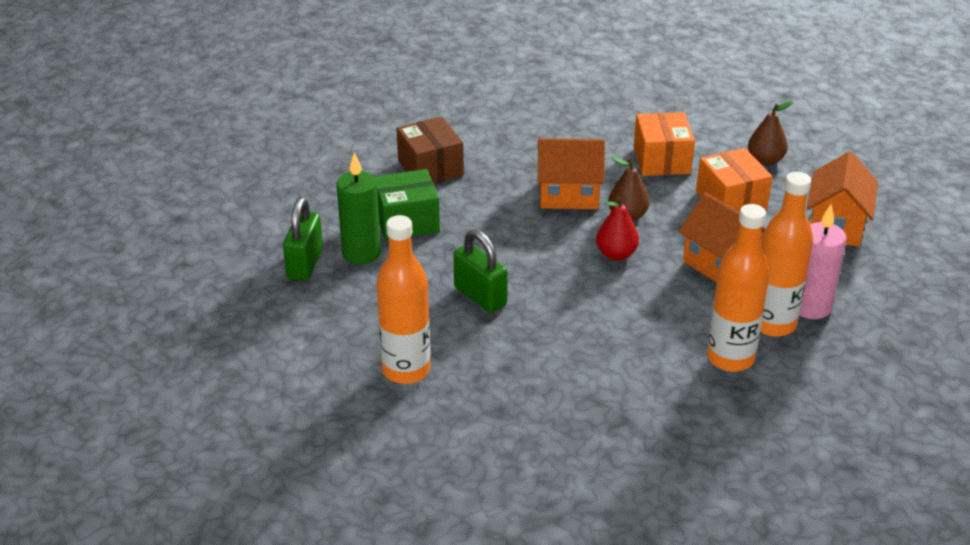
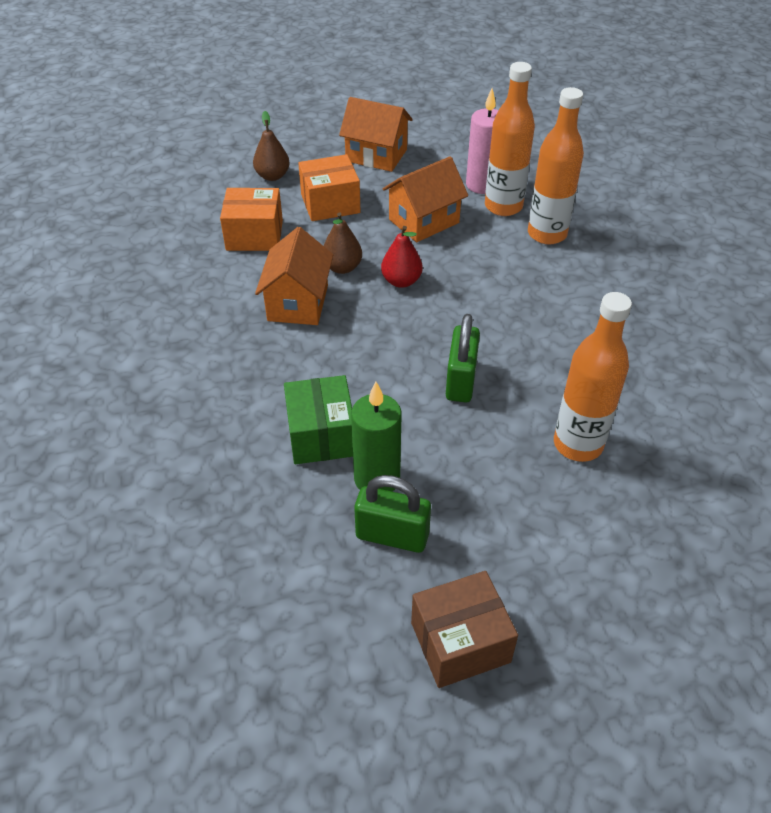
camera: 85 degrees left, 10 degrees up
(430, 168) = (218, 410): brown box -> brown box (460, 642)
(480, 296) = (461, 381): green padlock -> green padlock turned 45 degrees counterclockwise

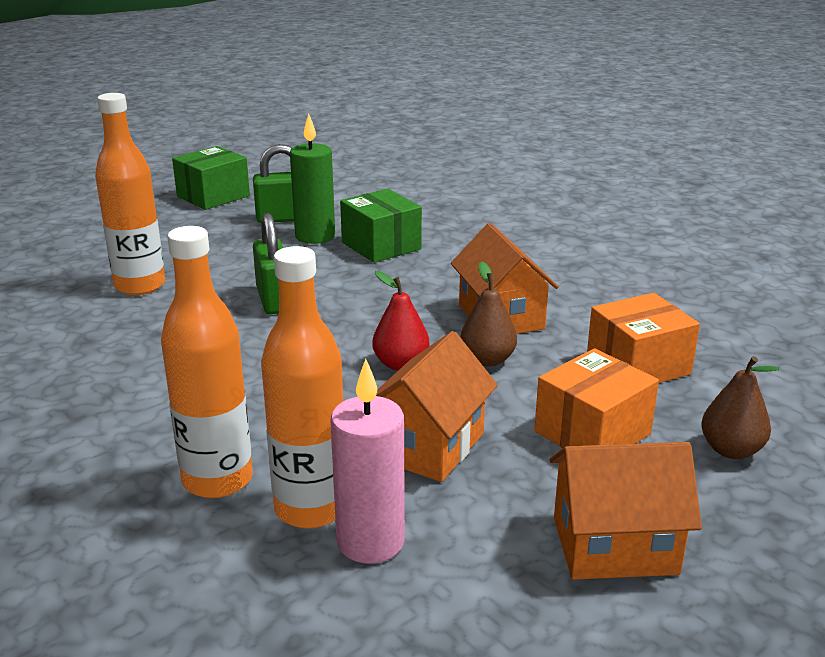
camera: 155 degrees right, 20 degrees down
(460, 642) = (213, 196): brown box -> green box

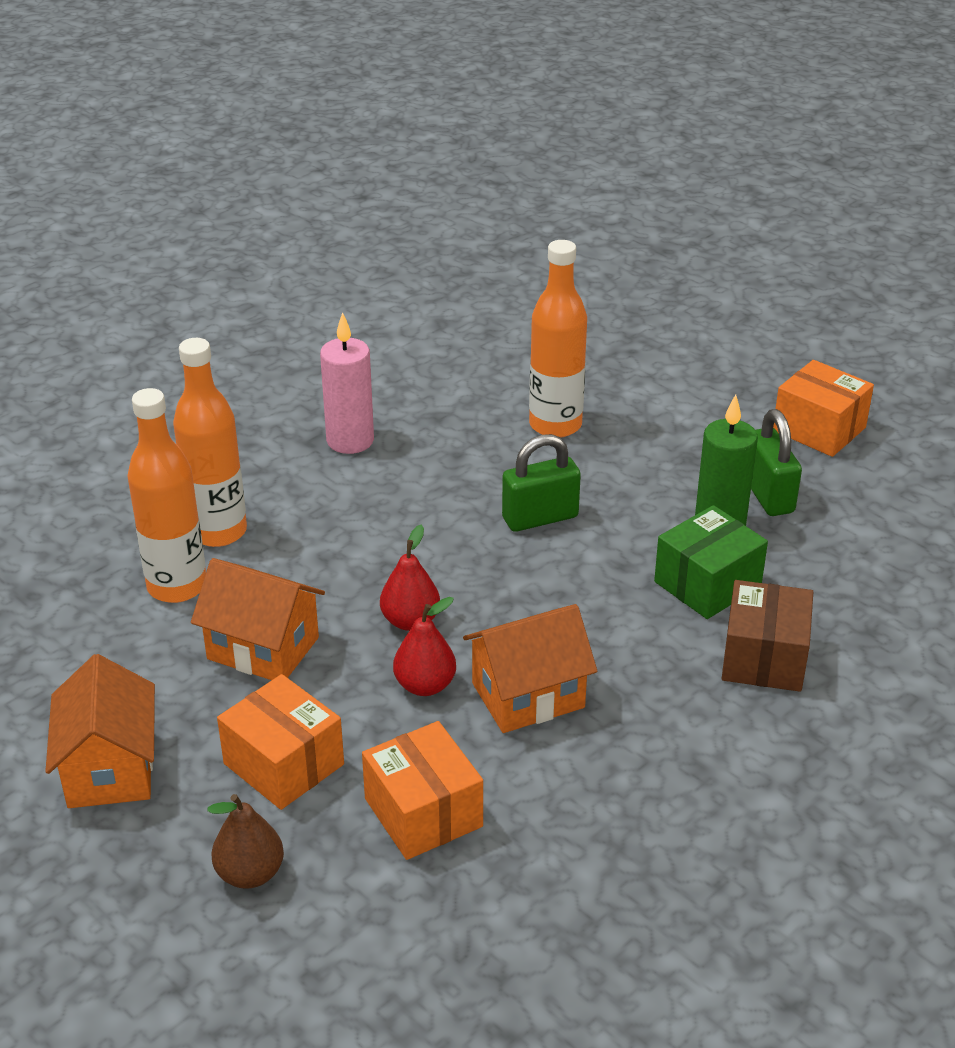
camera: 85 degrees right, 10 degrees up
(213, 196) = (819, 429): green box -> orange box
(370, 541) = (132, 623): pink candle -> pink candle (350, 441)
(464, 236) = (764, 658): none -> brown box
(487, 360) = (425, 685): brown pear -> red pear

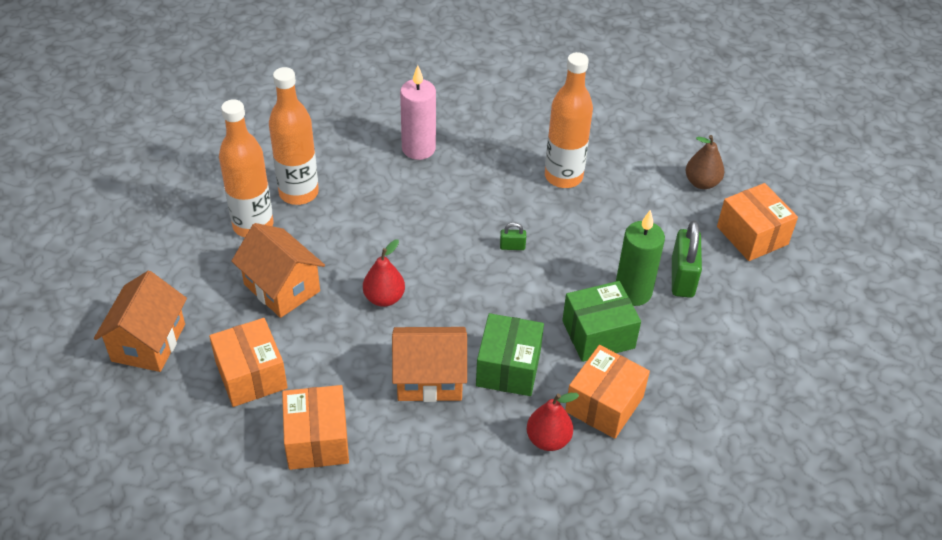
camera: 20 degrees right, 10 degrees up
(250, 873) = (192, 444): brown pear -> brown pear (701, 183)
(425, 685) = (368, 349): red pear -> red pear (548, 439)
(540, 517) = (512, 246): green padlock -> green padlock, size x0.47
(621, 653) = (508, 368): none -> green box
(764, 658) = (604, 404): brown box -> orange box

